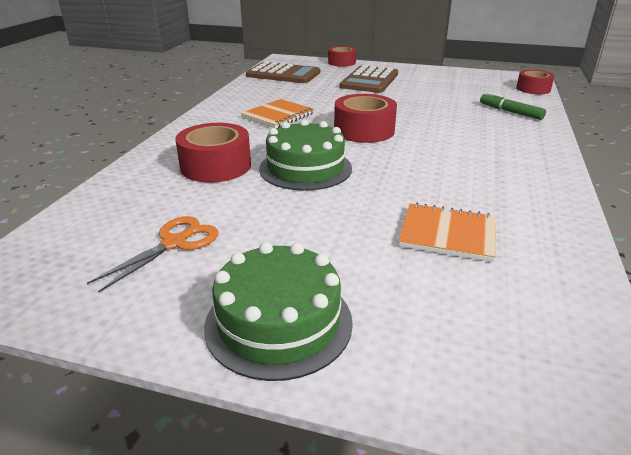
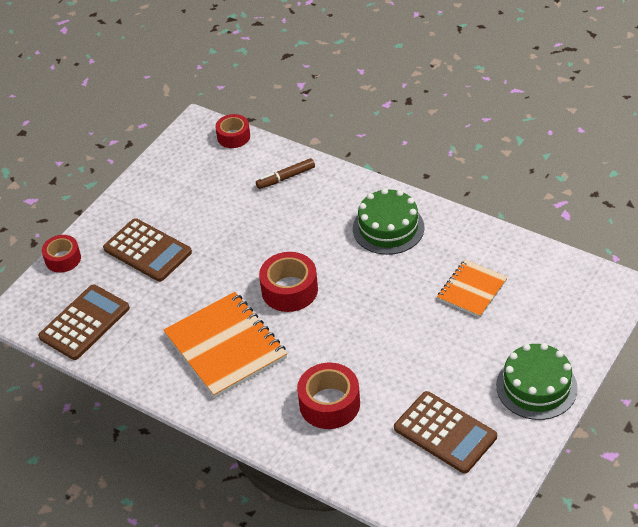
camera: 70 degrees left, 15 degrees up
(174, 243) = (445, 432): orange scissors -> brown calculator
(278, 115) = (225, 346): orange notebook -> orange notebook, size x1.71
(305, 168) = (354, 345): green cake -> green cake (388, 228)
(510, 112) = (286, 177): green marker -> brown marker

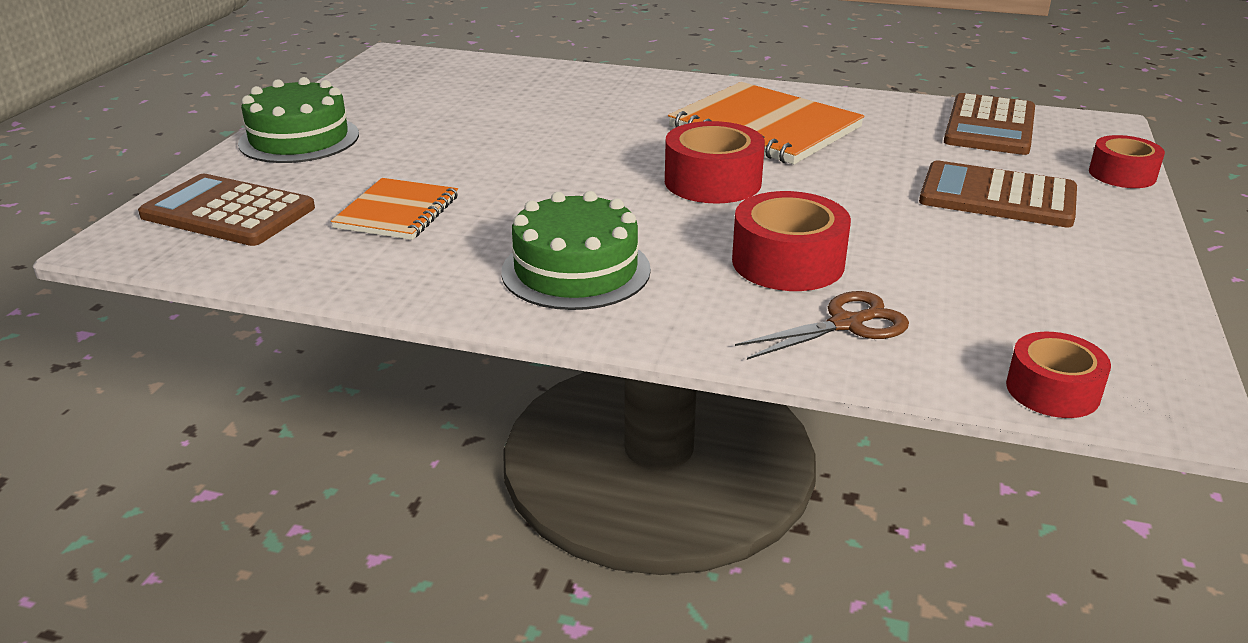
camera: 160 degrees right, 15 degrees down
(286, 177) = (846, 324): brown marker -> brown scissors
(329, 404) = (588, 103): red tape -> red tape (788, 262)
(445, 432) = (428, 100): brown calculator -> brown calculator (228, 212)

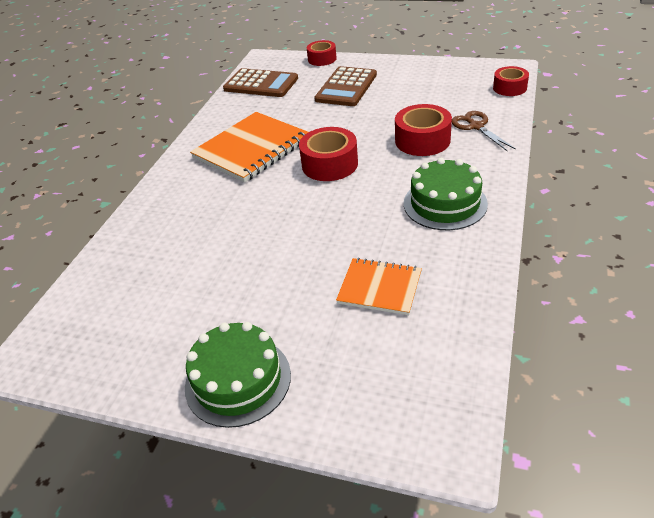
camera: 85 degrees left, 10 degrees up
(228, 212) = (388, 387): brown calculator -> none

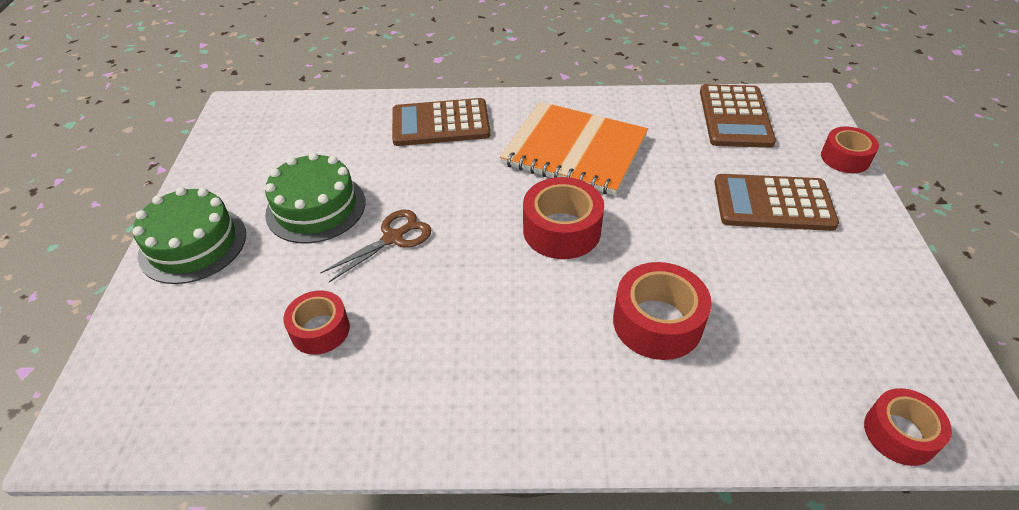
camera: 70 degrees right, 5 degrees up
(170, 210) = (440, 123): none -> brown calculator
(379, 288) = (320, 330): orange notebook -> red tape
(445, 203) = (499, 374): green cake -> green cake (316, 207)
(476, 126) = (729, 391): brown scissors -> brown scissors (393, 238)

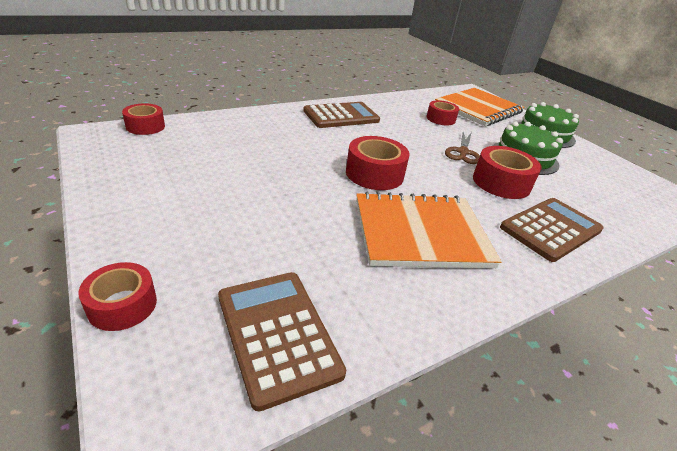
camera: 145 degrees right, 10 degrees down
(191, 347) = (478, 109): none -> orange notebook
(657, 322) = (285, 143): red tape -> red tape (501, 182)
(773, 203) = (217, 227): brown calculator -> brown calculator (341, 116)

